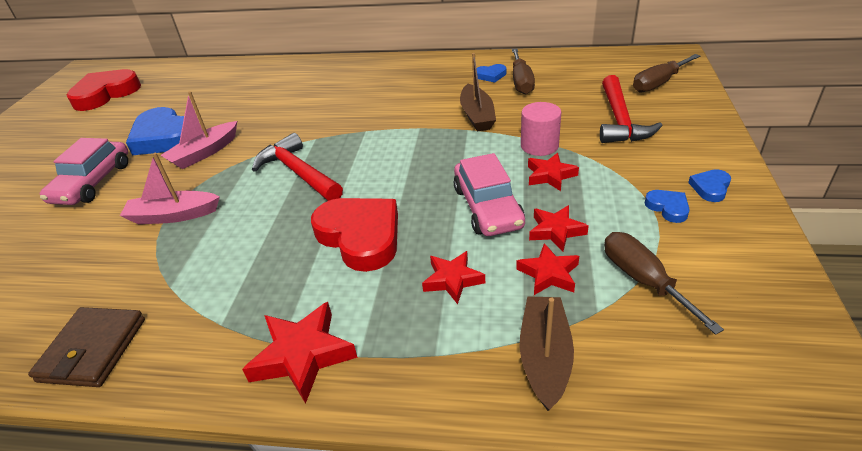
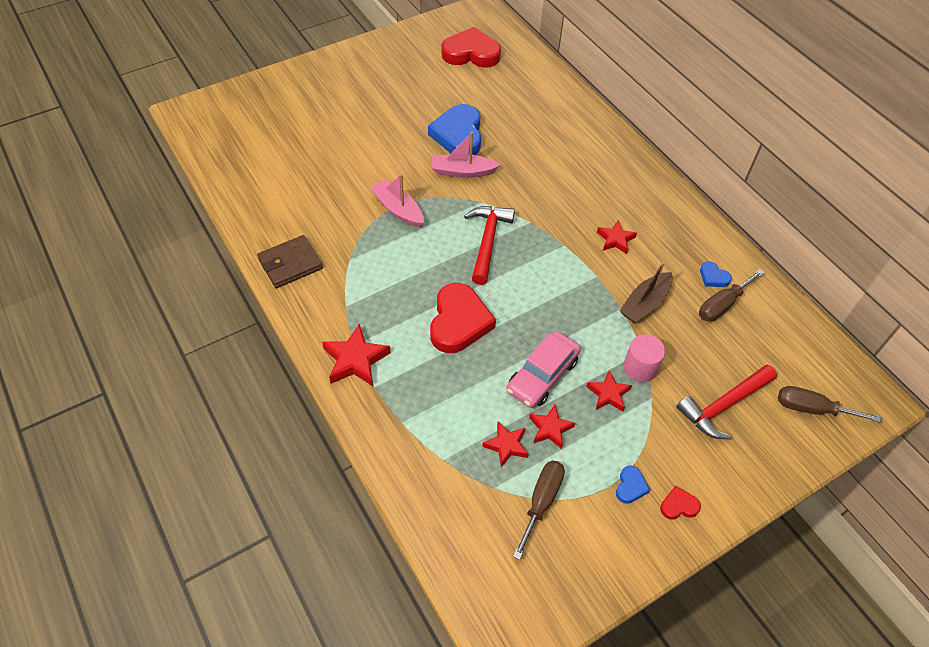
camera: 45 degrees right, 15 degrees up
(92, 183) = (389, 140): pink car -> none
(453, 280) = (461, 396): red star -> red star (615, 240)
(545, 357) = (439, 477): brown boat -> none
(710, 188) = (678, 505): blue heart -> red heart

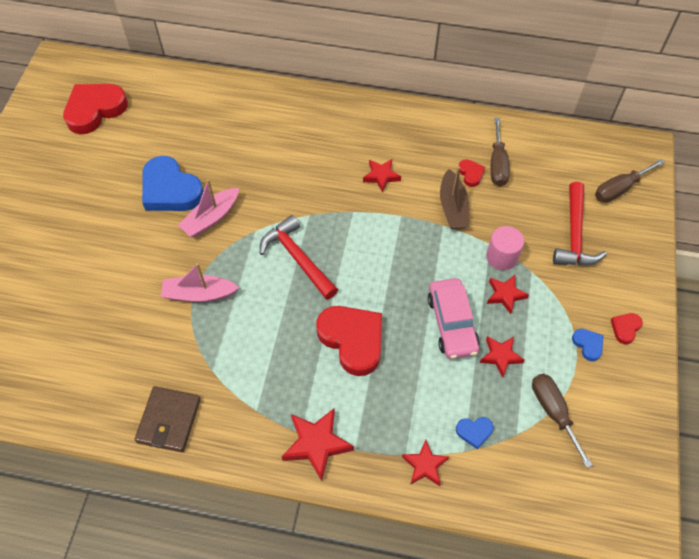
camera: 45 degrees left, 5 degrees up
(506, 445) = (489, 397): red star -> red star (424, 465)
(690, 294) = (471, 174): none -> red heart
(713, 277) = (470, 148): blue heart -> blue heart (474, 432)

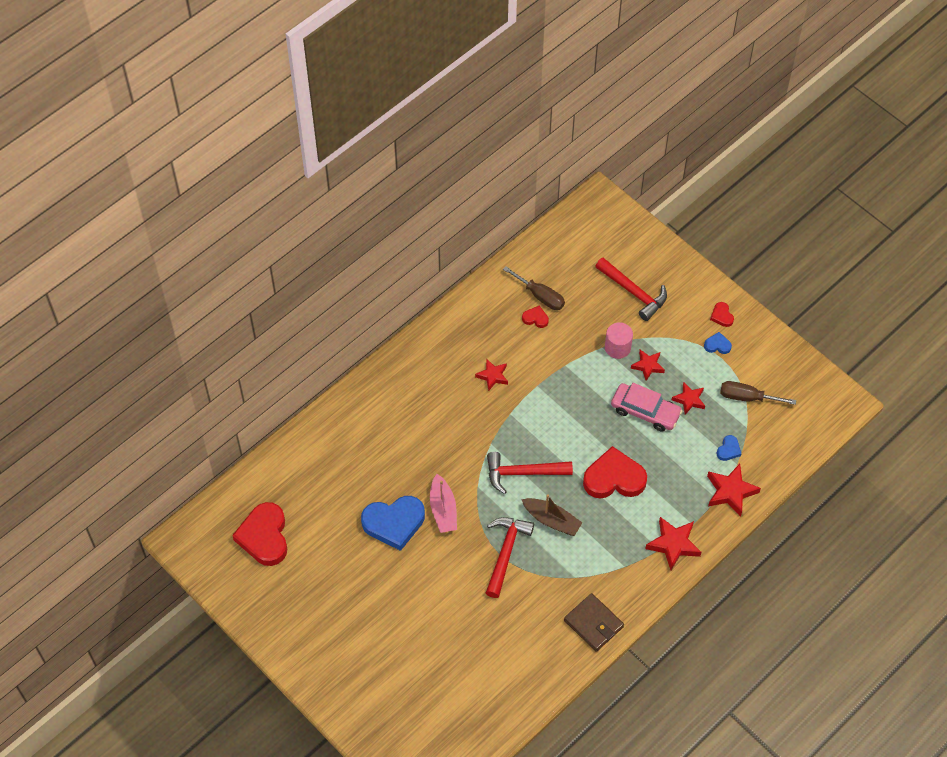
camera: 55 degrees left, 0 degrees up
(199, 294) = (505, 553): pink boat -> red hammer
(424, 465) = (730, 492): red star -> red star, size x1.55
(453, 207) = (555, 349): brown boat -> brown boat (552, 520)
(619, 189) = (619, 238): brown screwdriver -> none

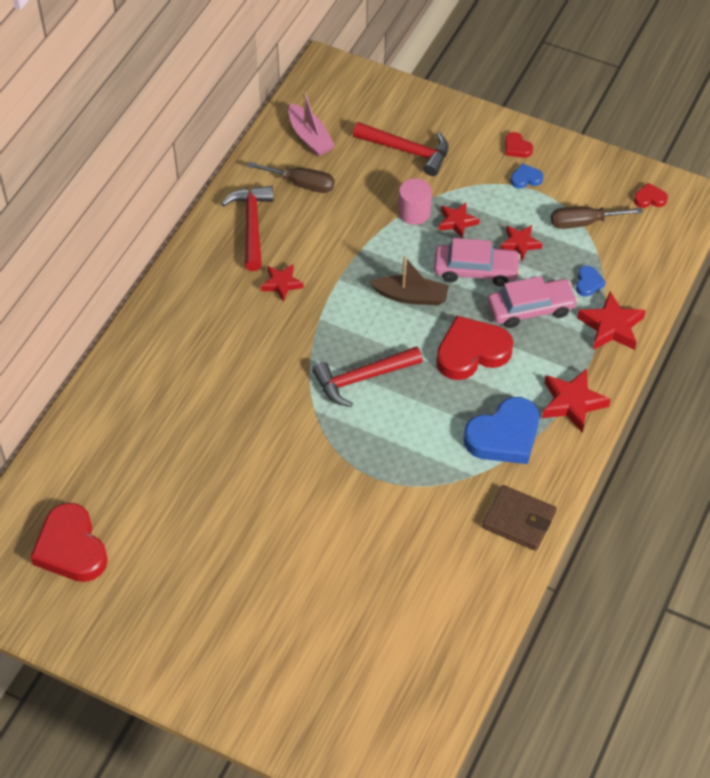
camera: 20 degrees left, 5 degrees down
(394, 523) = (229, 482): blue heart -> blue heart (504, 436)
(443, 509) = (283, 448): pink boat -> pink boat (310, 137)
(505, 553) = (379, 473): red hammer -> red hammer (251, 226)
(535, 318) = (306, 209): red heart -> red heart (650, 198)
(552, 520) = (419, 420): brown boat -> brown boat (411, 296)
(674, 457) = (531, 309): none -> pink car

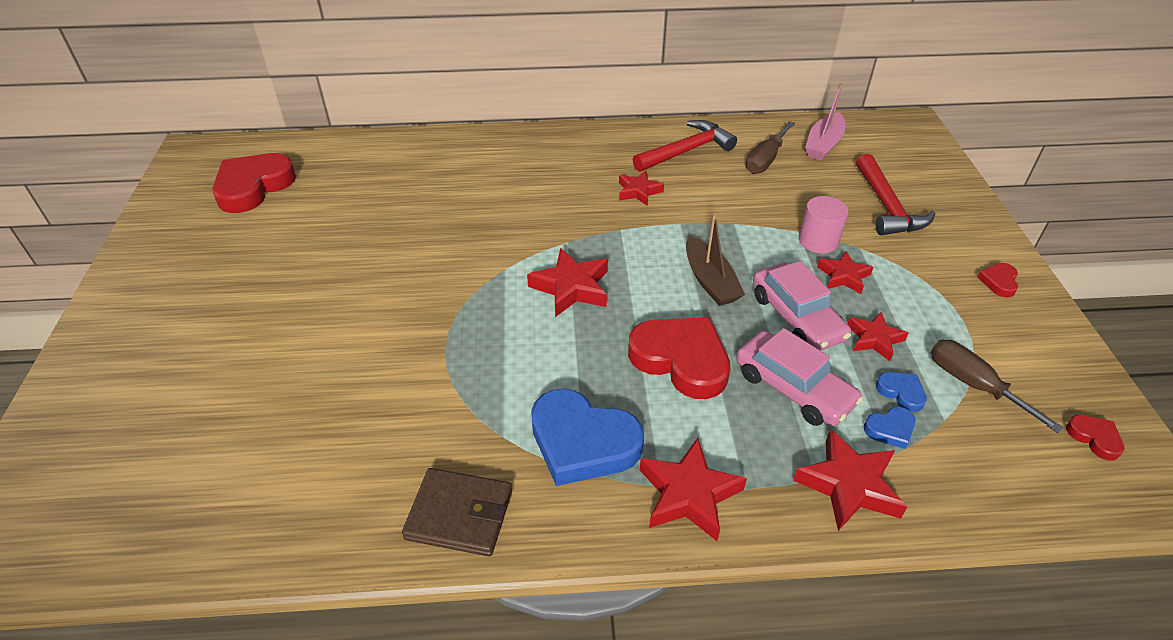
camera: 60 degrees right, 10 degrees down
(301, 184) = (765, 160): brown screwdriver -> brown screwdriver turned 45 degrees clockwise
(362, 378) = (571, 287): red hammer -> red star
(519, 520) = (460, 514): brown wallet -> brown wallet turned 75 degrees counterclockwise
(526, 178) = (968, 306): blue heart -> blue heart (901, 392)

